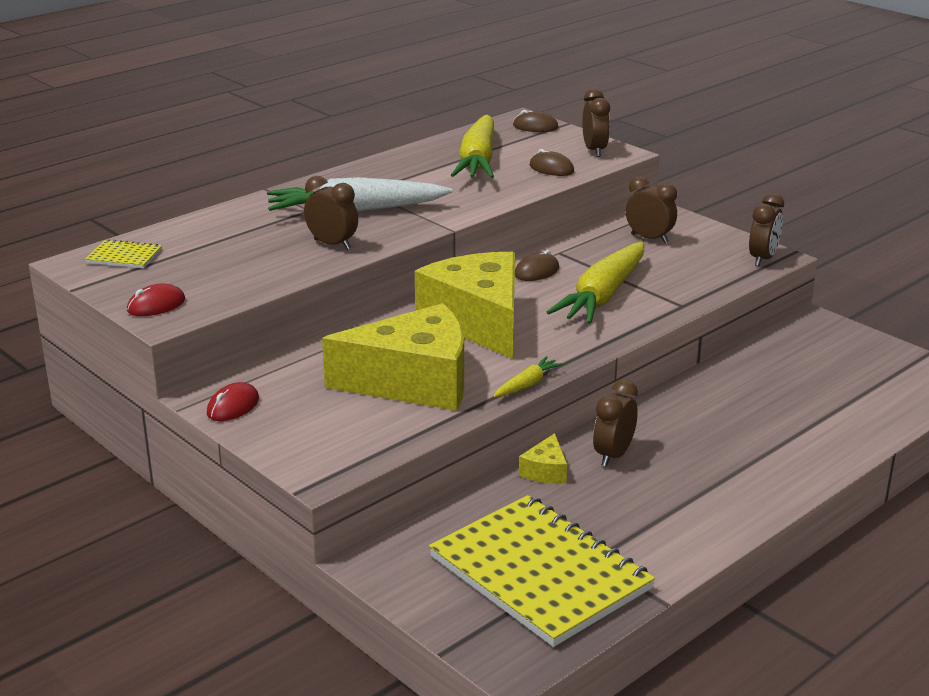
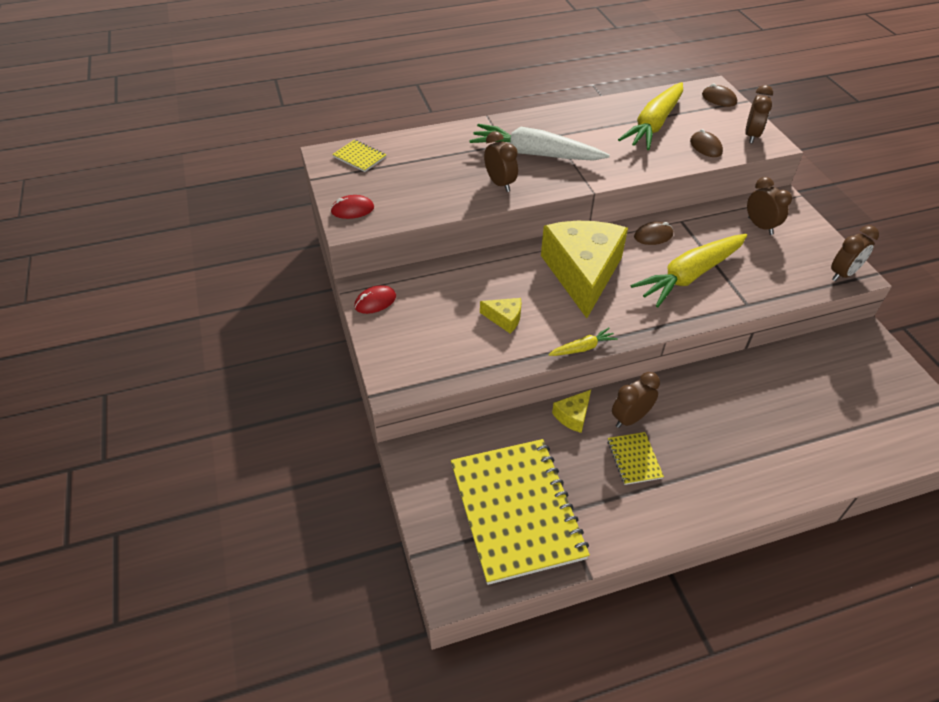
camera: 25 degrees right, 20 degrees up
(414, 382) = (504, 318): yellow cheese -> yellow cheese, size x0.40
(643, 489) = (634, 459): none -> yellow notebook

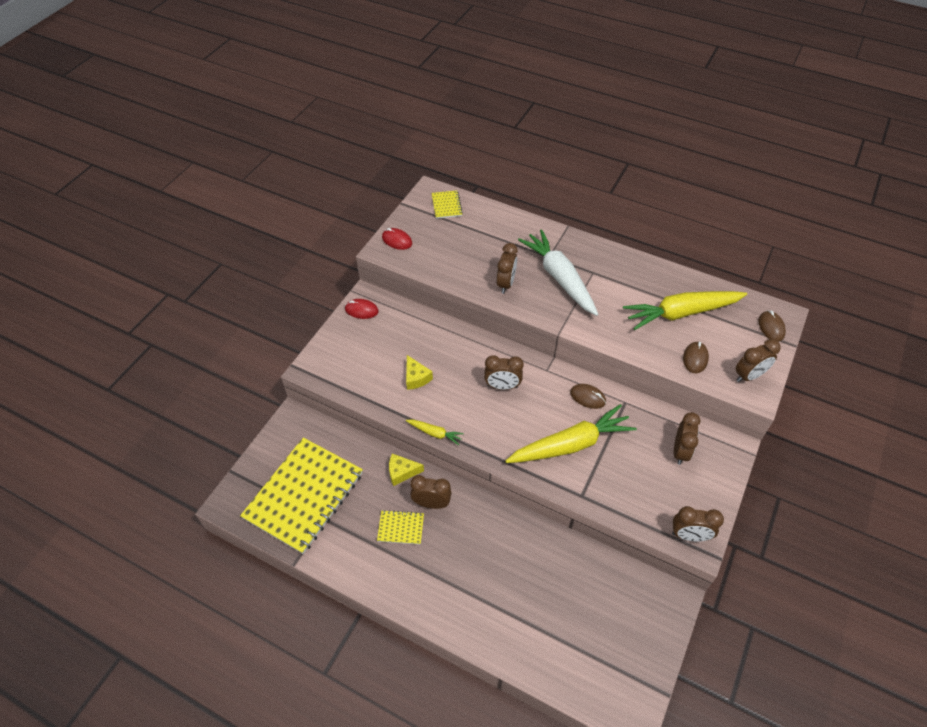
camera: 45 degrees right, 5 degrees up
(582, 273) = (502, 386): yellow cheese -> brown clock
(634, 459) = (401, 528): yellow notebook -> yellow notebook turned 60 degrees clockwise
(689, 276) = (571, 444): yellow carrot -> yellow carrot turned 150 degrees clockwise

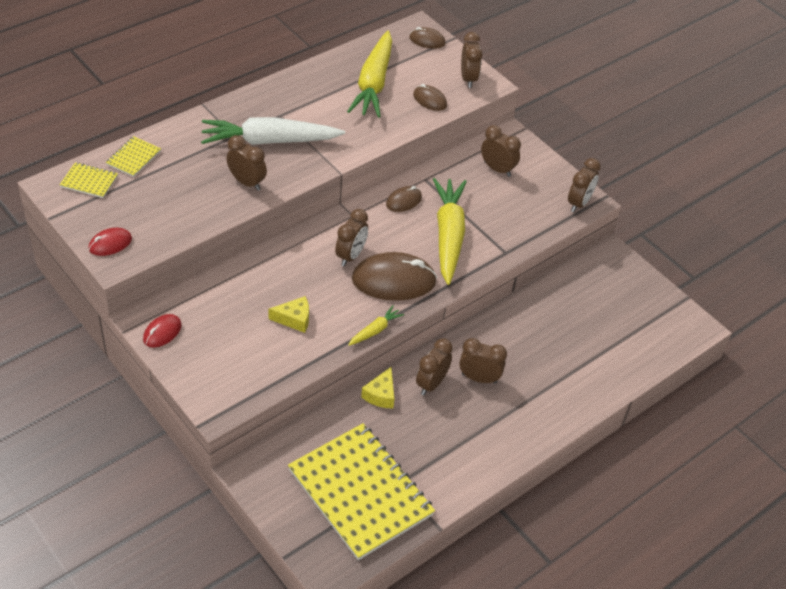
camera: 70 degrees left, 5 degrees down
(401, 528) = (446, 419): yellow notebook -> yellow notebook (133, 158)
(456, 537) = (479, 378): none -> brown clock
(495, 425) = (394, 280): none -> brown mouse

